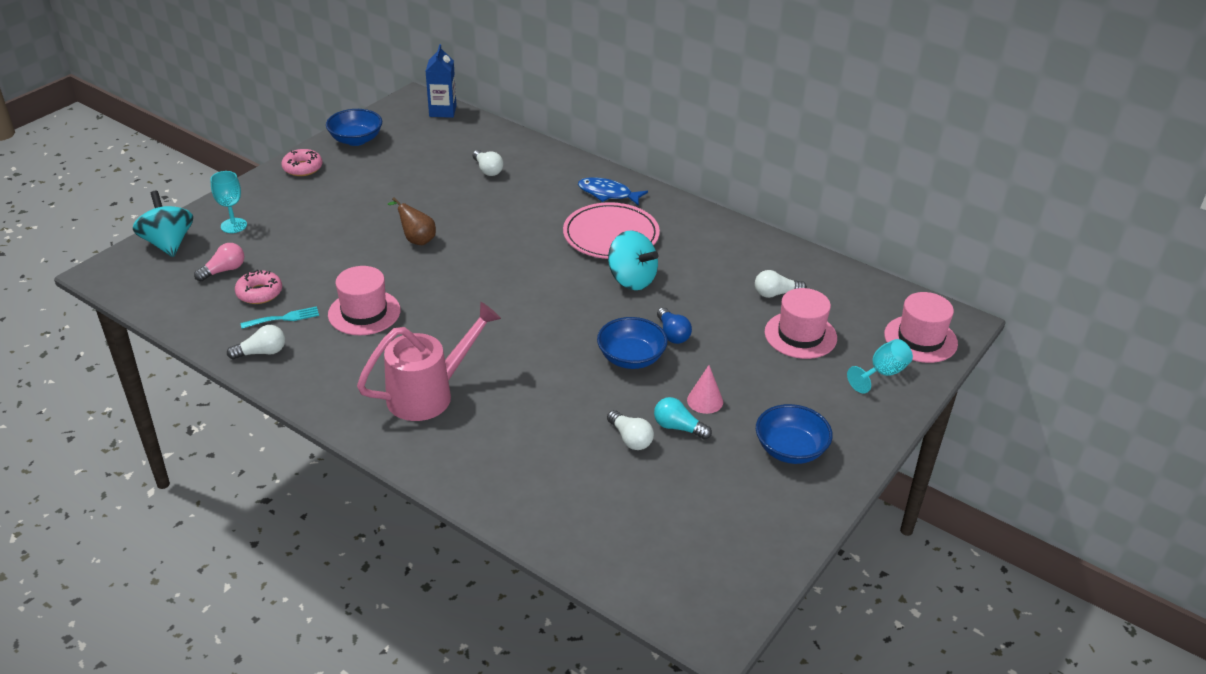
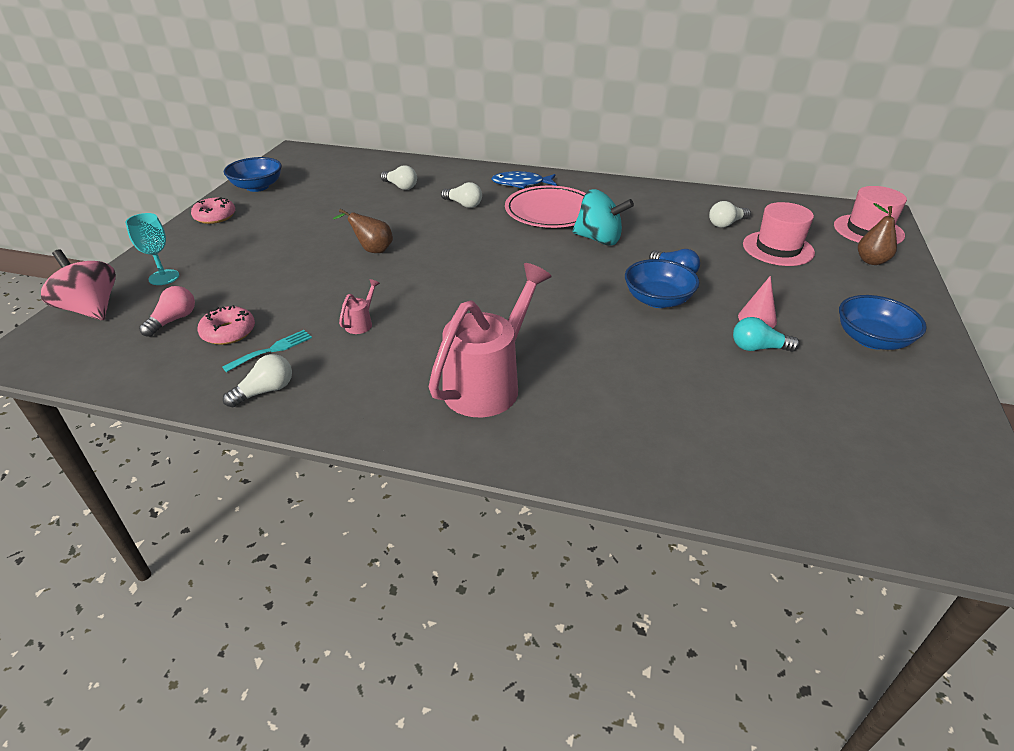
camera: 20 degrees left, 0 degrees up
(168, 243) = (91, 309): turquoise spinning top -> pink spinning top
(364, 312) = (361, 323): pink hat -> pink watering can
(442, 111) = (327, 154): blue carton -> none
(630, 439) = (726, 370): white light bulb -> white light bulb (463, 204)
(882, 373) = (871, 261): turquoise goblet -> brown pear

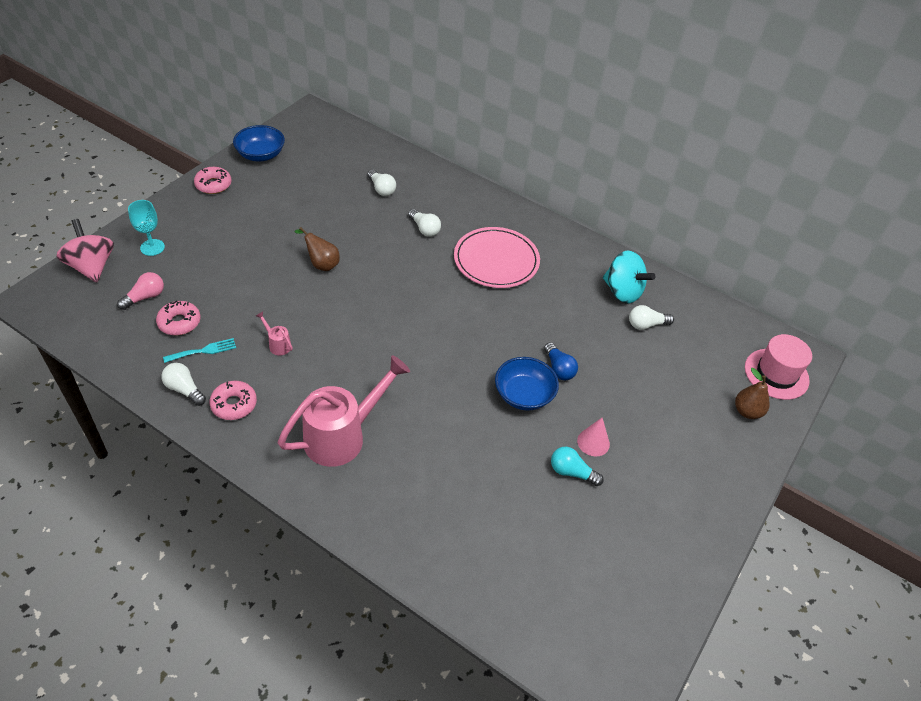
camera: 15 degrees right, 10 degrees up
(265, 391) = (184, 389): white light bulb -> white light bulb turned 120 degrees counterclockwise
(337, 389) = (234, 404): none -> pink donut
(361, 323) = (278, 344): pink watering can -> pink watering can turned 90 degrees counterclockwise
(521, 184) = (490, 216): blue fish -> none
(599, 239) = (518, 309): turquoise spinning top -> turquoise spinning top (622, 291)
(778, 248) = (671, 370): pink hat -> none
(871, 340) = (673, 496): blue bowl -> none

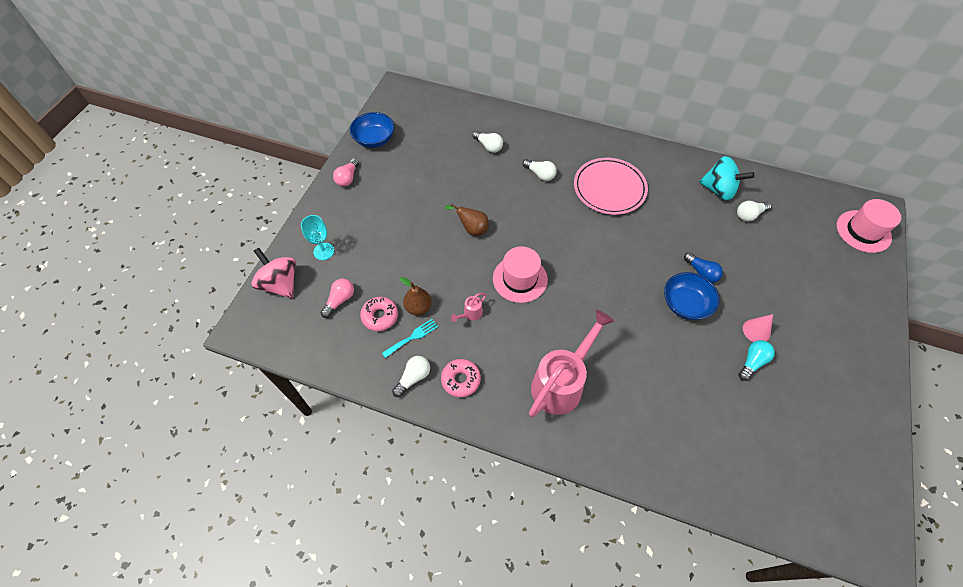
camera: 10 degrees left, 10 degrees up
(184, 389) = (413, 378): white light bulb -> white light bulb turned 105 degrees clockwise
(213, 185) = (348, 178): pink donut -> pink light bulb
(278, 344) = (471, 314): pink watering can -> pink watering can turned 75 degrees counterclockwise
(349, 324) = (520, 279): none -> pink hat
(571, 472) = (752, 362): turquoise light bulb -> turquoise light bulb turned 120 degrees clockwise
(747, 411) = (856, 270): brown pear -> brown pear (418, 307)

